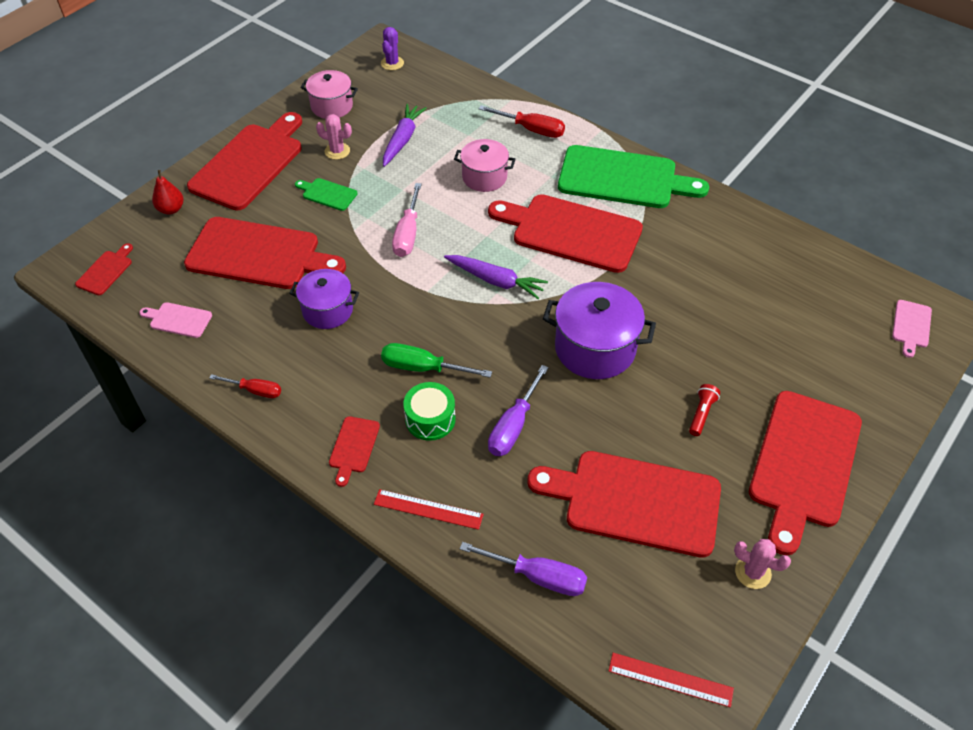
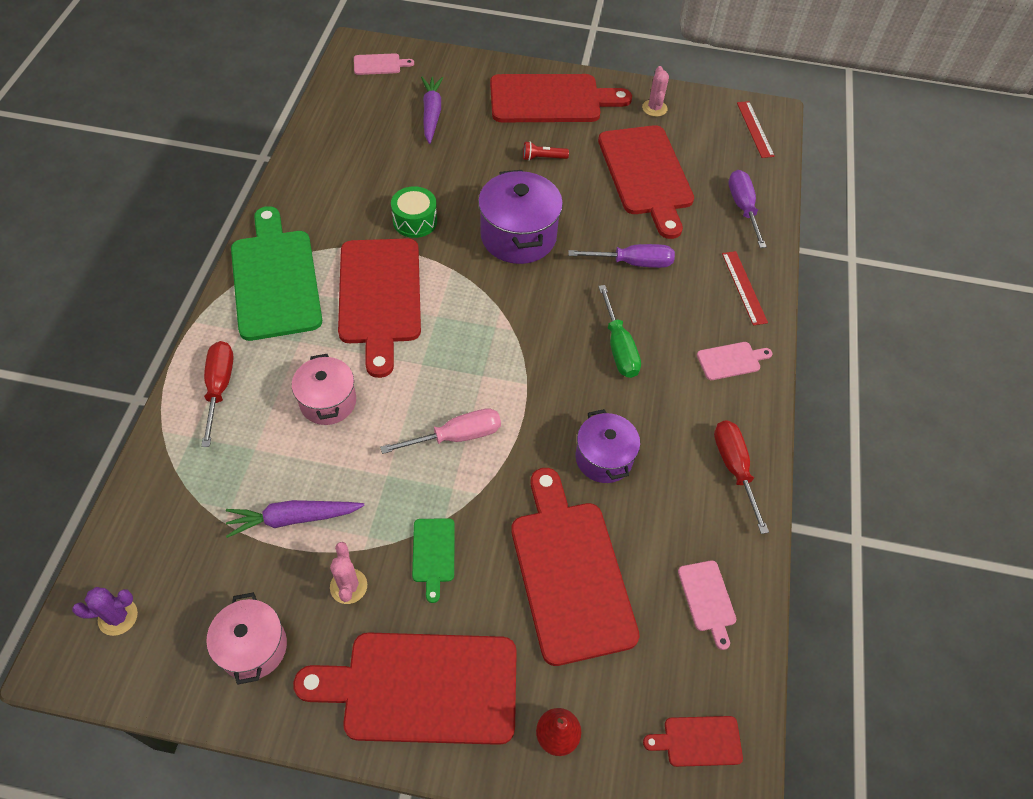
camera: 120 degrees left, 5 degrees up
(255, 390) = (734, 469): red screwdriver -> red screwdriver, size x1.52
(353, 447) = (731, 360): red cutting board -> pink cutting board
(430, 419) = (666, 319): green drum -> green drum (415, 221)
(495, 281) = (480, 333): purple carrot -> purple carrot (431, 114)

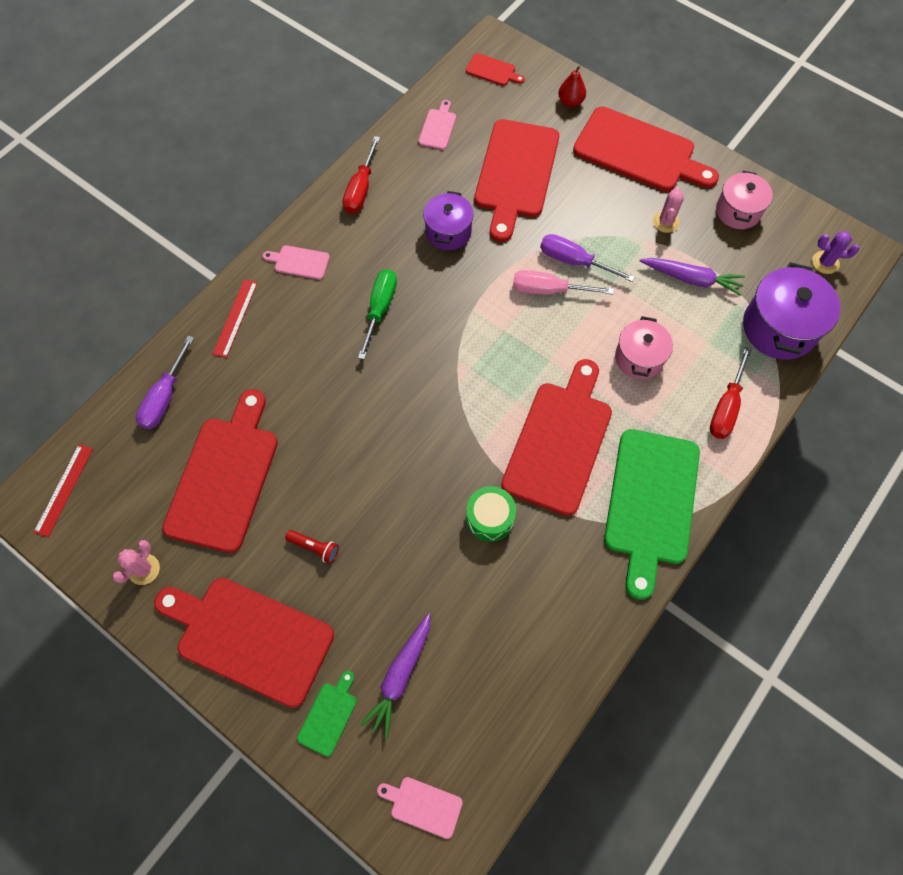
camera: 150 degrees left, 10 degrees up
(433, 554) = (601, 219): green cutting board -> green cutting board (329, 715)
(518, 236) = (399, 455): purple pot -> purple pot (779, 328)
(632, 263) = (312, 382): purple screwdriver -> purple screwdriver (574, 261)

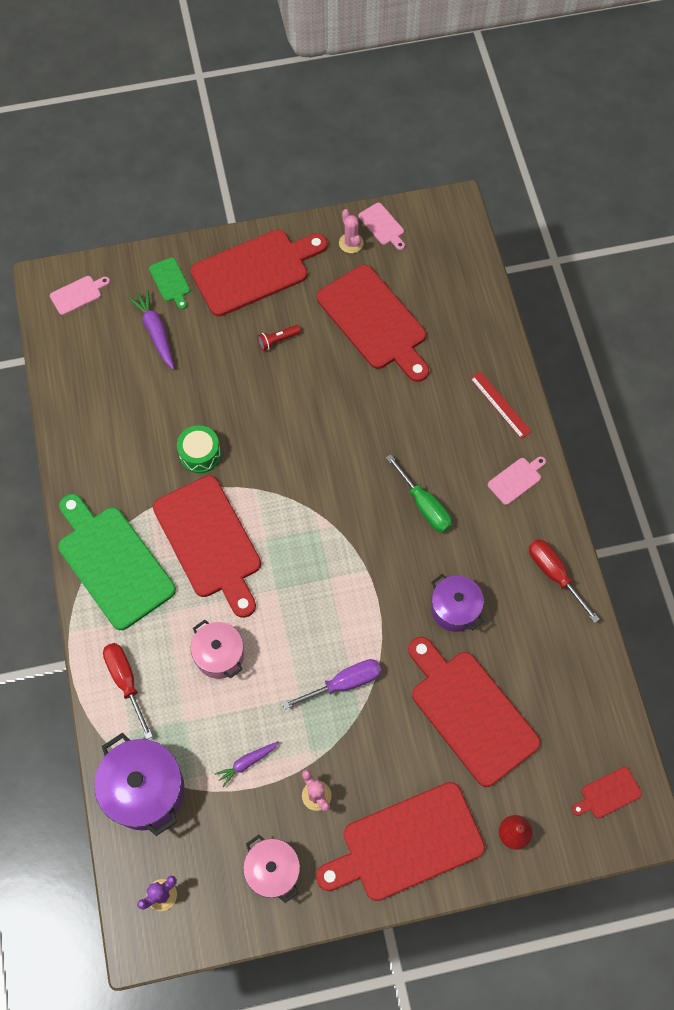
camera: 130 degrees right, 0 degrees up
(64, 489) = (447, 231): red ruler -> none
(165, 396) = (469, 323): purple screwdriver -> none
(438, 127) = (575, 688): pink cutting board -> pink cutting board (382, 226)
(549, 290) = (335, 641): pink screwdriver -> none
(691, 279) = (247, 763): purple carrot -> purple carrot, size x0.63

